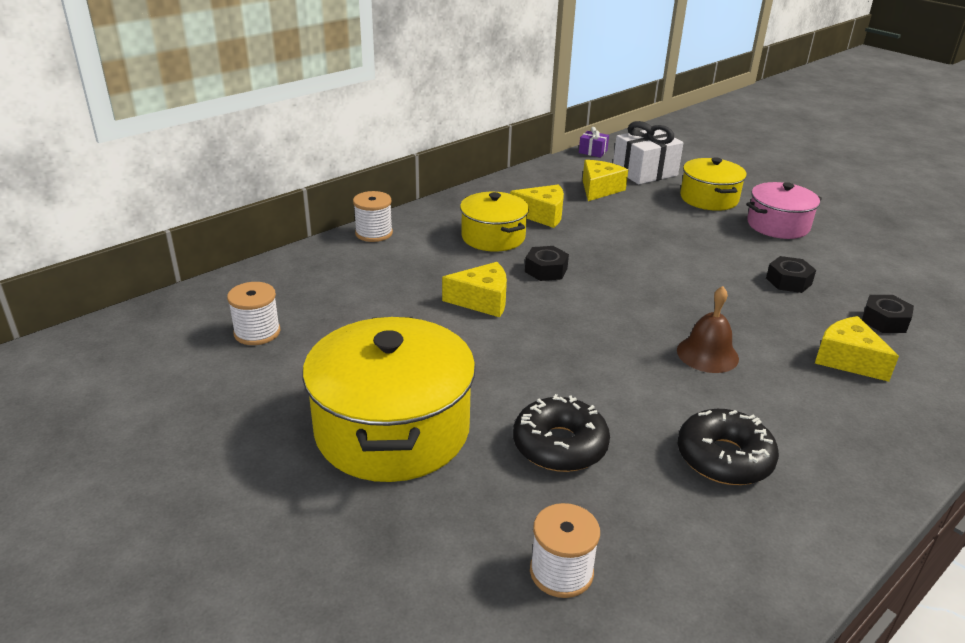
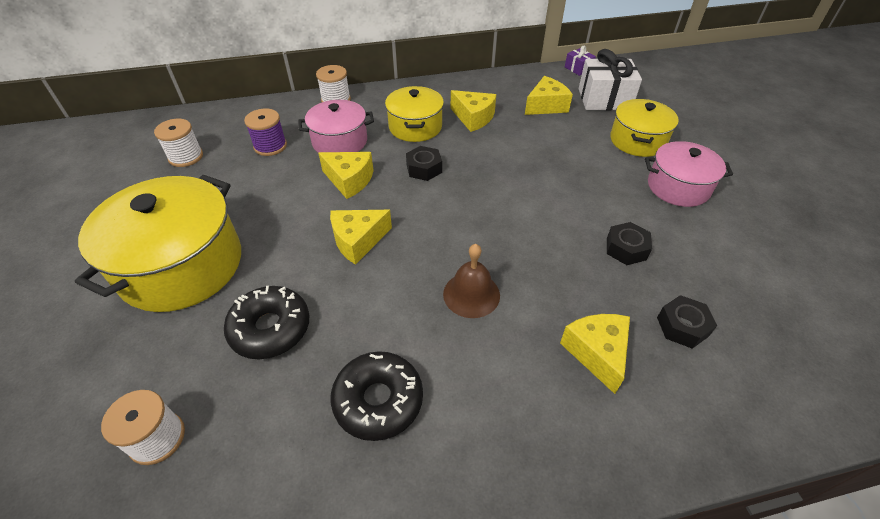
camera: 30 degrees right, 15 degrees up
(352, 294) = (270, 146): none -> purple spool
(427, 270) = (340, 141): none -> pink pot
(555, 347) = (358, 241): none -> yellow cheese

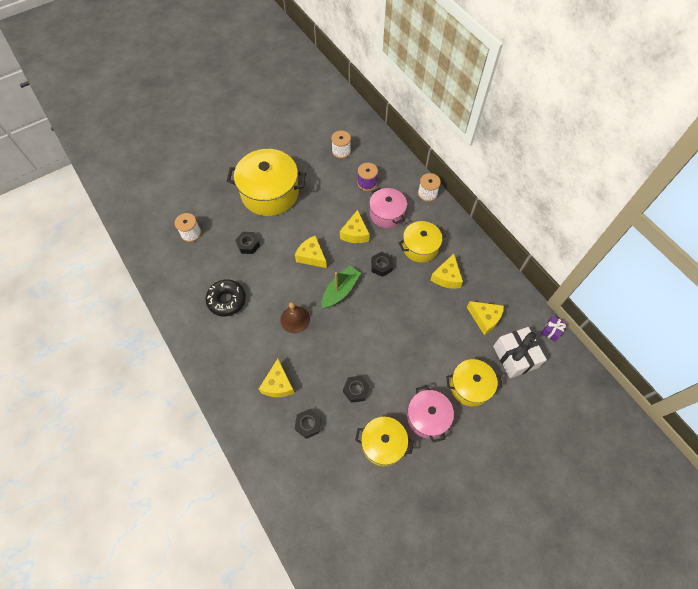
camera: 70 degrees right, 15 degrees up
(270, 328) = (248, 245): black donut -> black nut
(443, 222) = (340, 290): none -> green boat
(597, 353) = (278, 384): yellow cheese -> yellow cheese turned 120 degrees clockwise
(718, 241) = (383, 444): none -> yellow pot

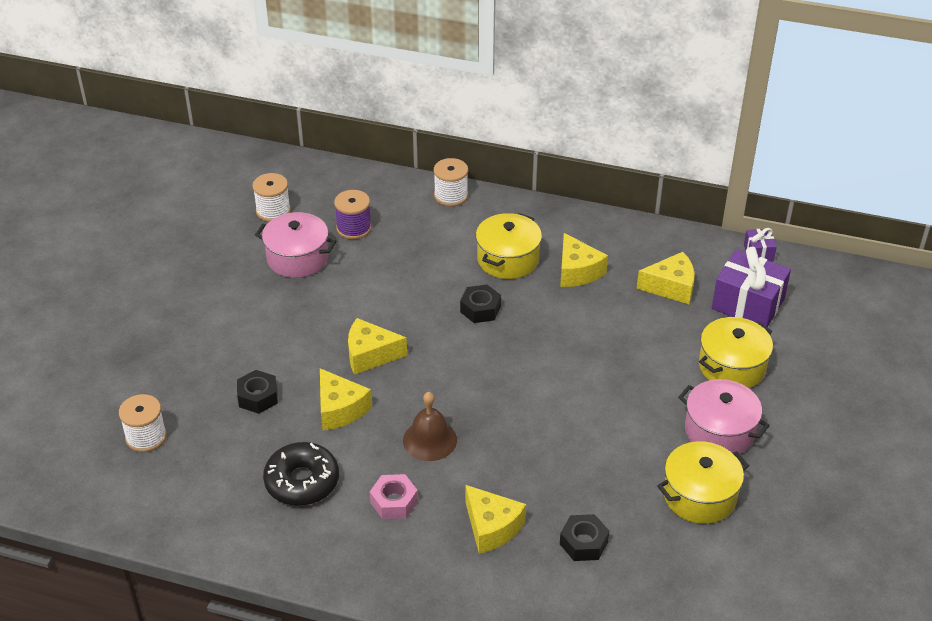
camera: 40 degrees left, 20 degrees down
(252, 339) = (394, 502): none -> pink nut
(270, 193) = (219, 317): yellow pot -> none
(340, 290) = (456, 369): green boat -> none
(355, 233) = (402, 293): yellow cheese -> yellow cheese (340, 409)
(356, 390) = (602, 463): black nut -> none
(386, 214) = (421, 248): pink pot -> pink pot (297, 258)
(515, 357) = (748, 304): white gift -> purple gift

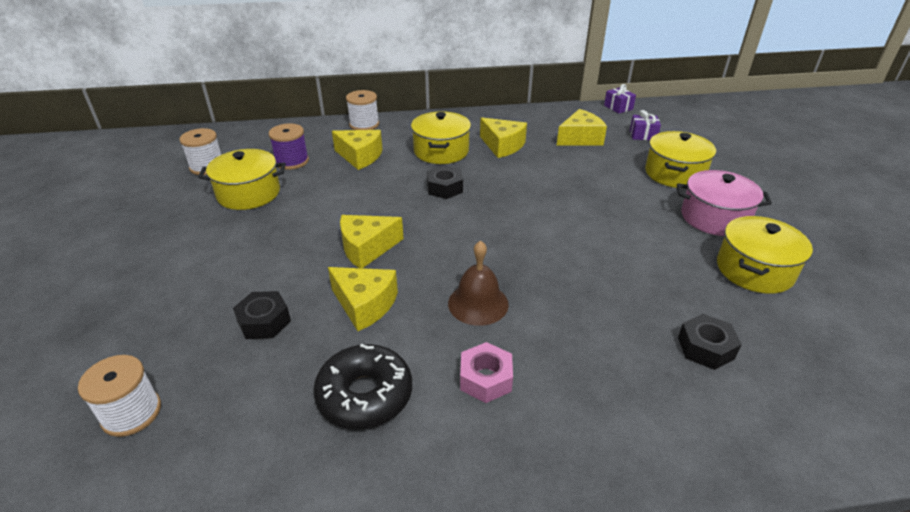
camera: 25 degrees left, 5 degrees down
(297, 258) = (249, 193): pink pot -> yellow pot
(491, 527) = (607, 367): yellow cheese -> yellow cheese (360, 156)
(748, 304) = (643, 135): purple gift -> purple gift, size x0.50

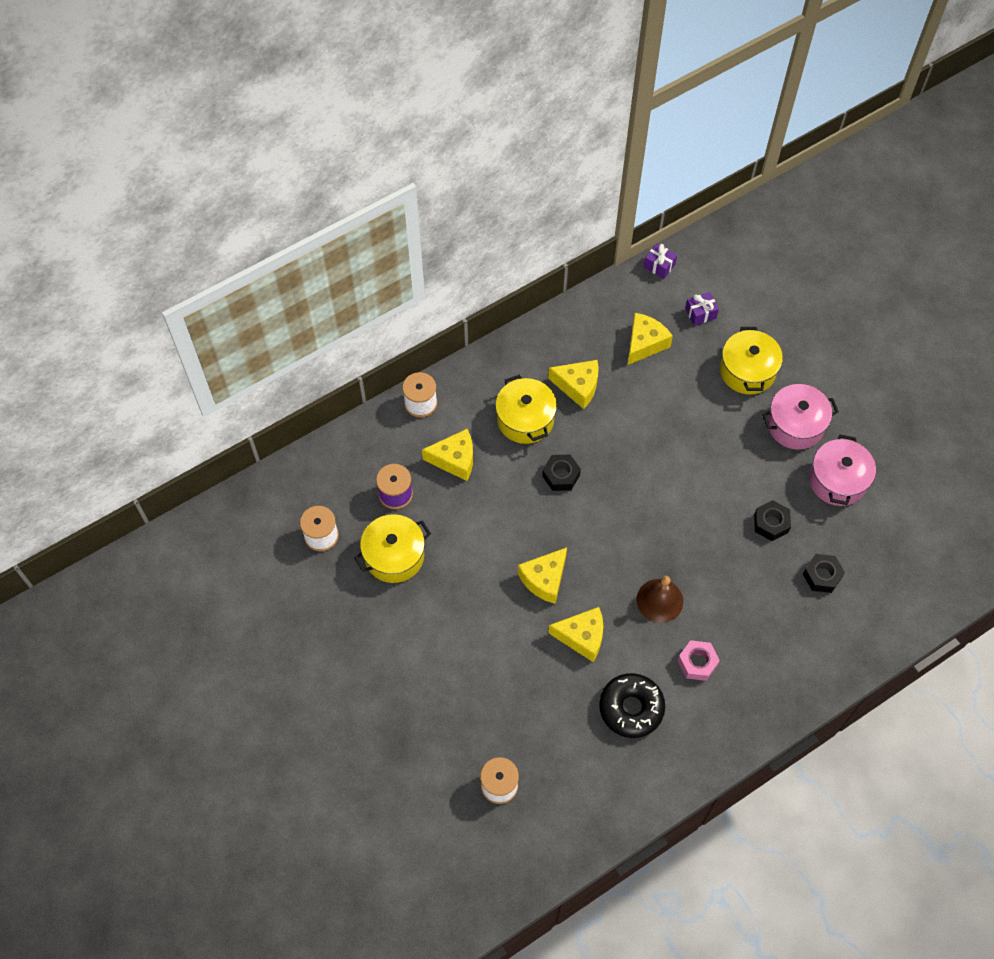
camera: 25 degrees left, 25 degrees up
(264, 321) = (523, 683): black nut -> black nut (771, 523)
(754, 270) = (837, 480): yellow pot -> pink pot

